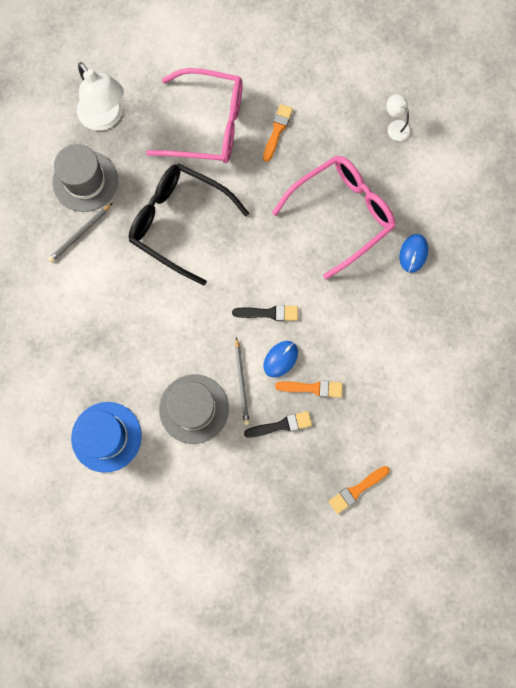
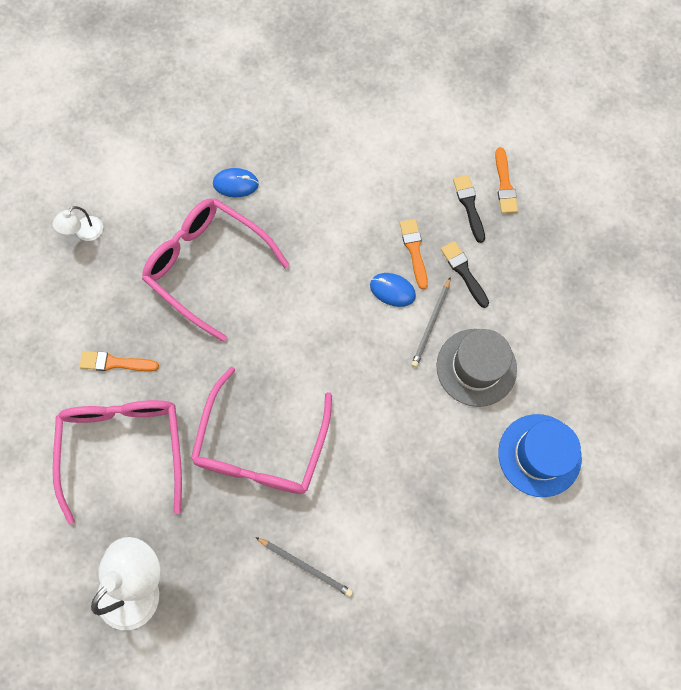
camera: 105 degrees left, 5 degrees down
(85, 181) = (233, 583): grey hat -> none
(179, 223) = (261, 446): black glasses -> pink glasses
(242, 382) = (431, 324): grey pencil -> grey pencil turned 135 degrees clockwise
(269, 313) = (344, 315): black brush -> black brush (469, 205)
(356, 490) = (504, 185): orange brush -> orange brush turned 45 degrees clockwise

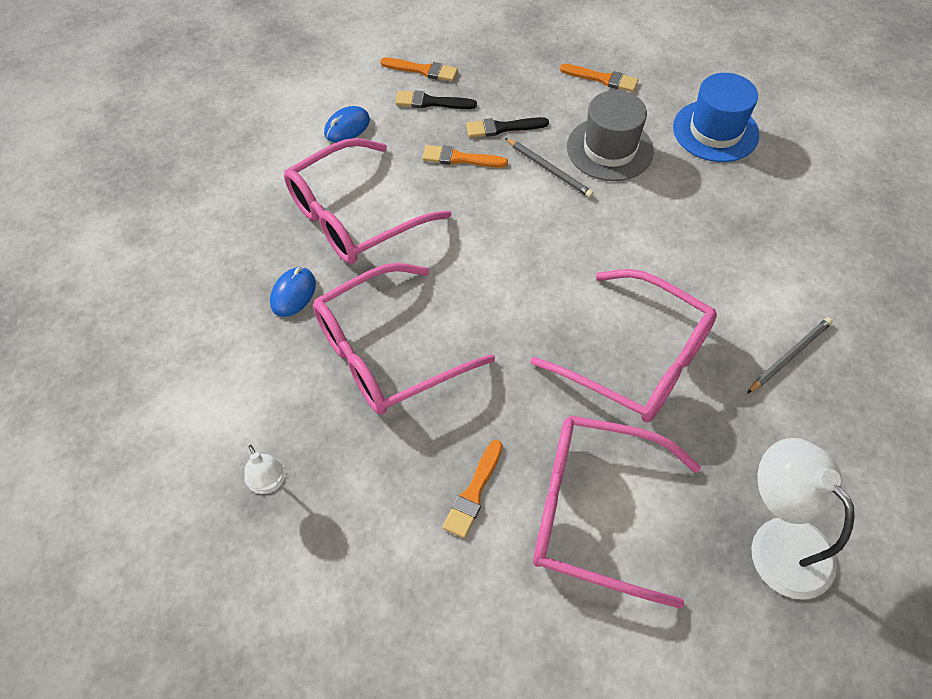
camera: 70 degrees left, 15 degrees down
(322, 195) = (353, 216): none -> pink glasses
(392, 290) = (497, 189): blue mouse -> blue mouse (347, 127)
(563, 337) = (602, 79): none -> orange brush

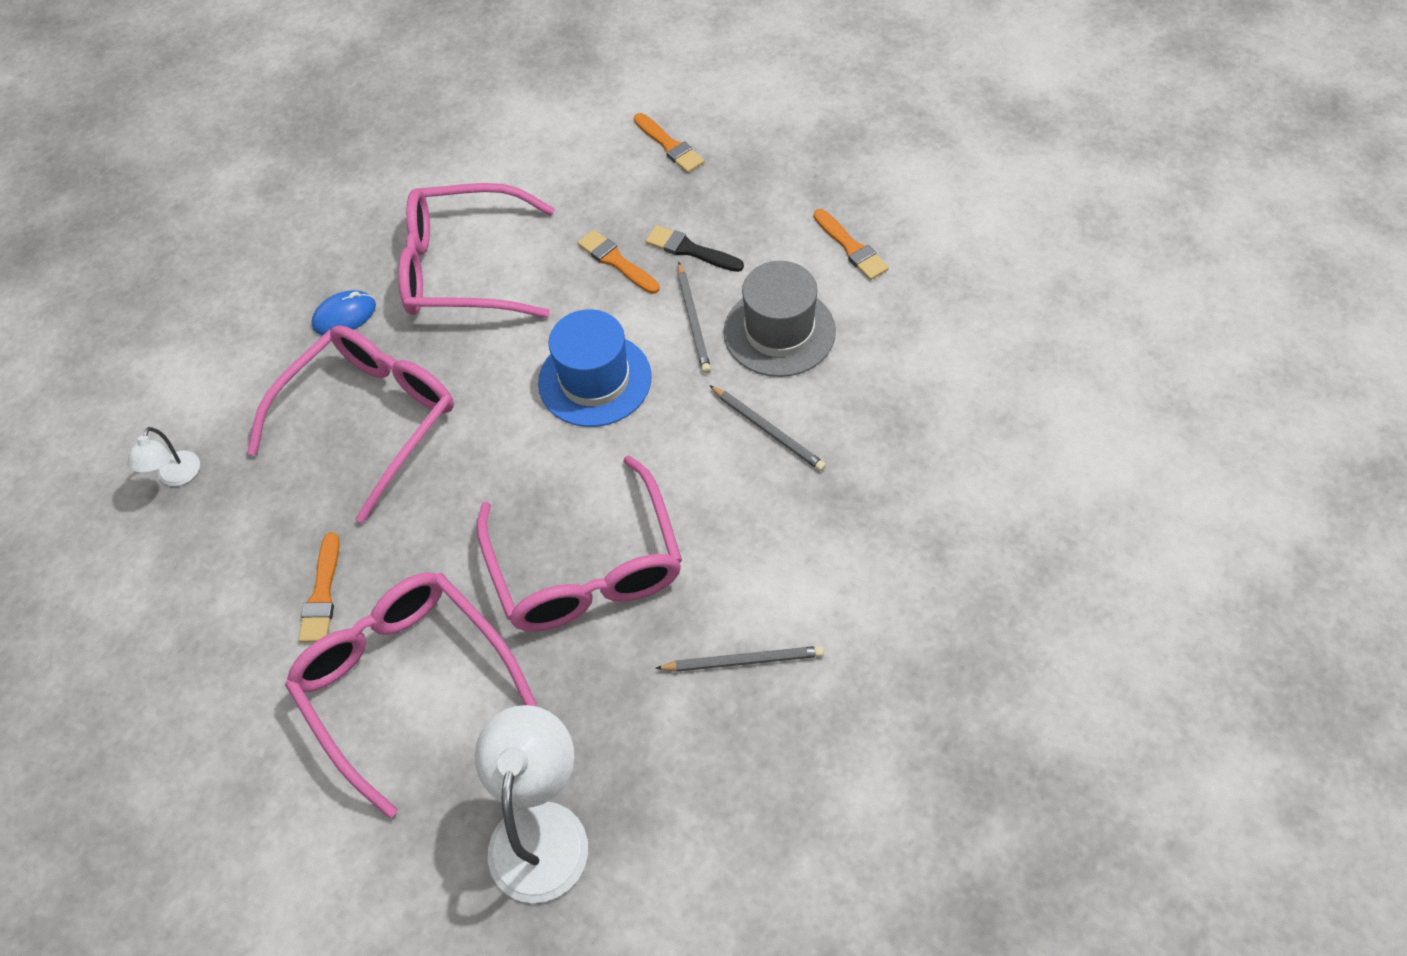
camera: 40 degrees right, 0 degrees up
(347, 127) = (540, 172): blue mouse -> none
(387, 352) = (370, 419): pink glasses -> pink glasses turned 120 degrees clockwise
(431, 102) = (645, 185): black brush -> none
(473, 492) = (322, 594): orange brush -> orange brush turned 60 degrees counterclockwise
(663, 211) = (768, 430): none -> grey pencil
(715, 131) = (919, 373): blue hat -> blue hat (595, 380)

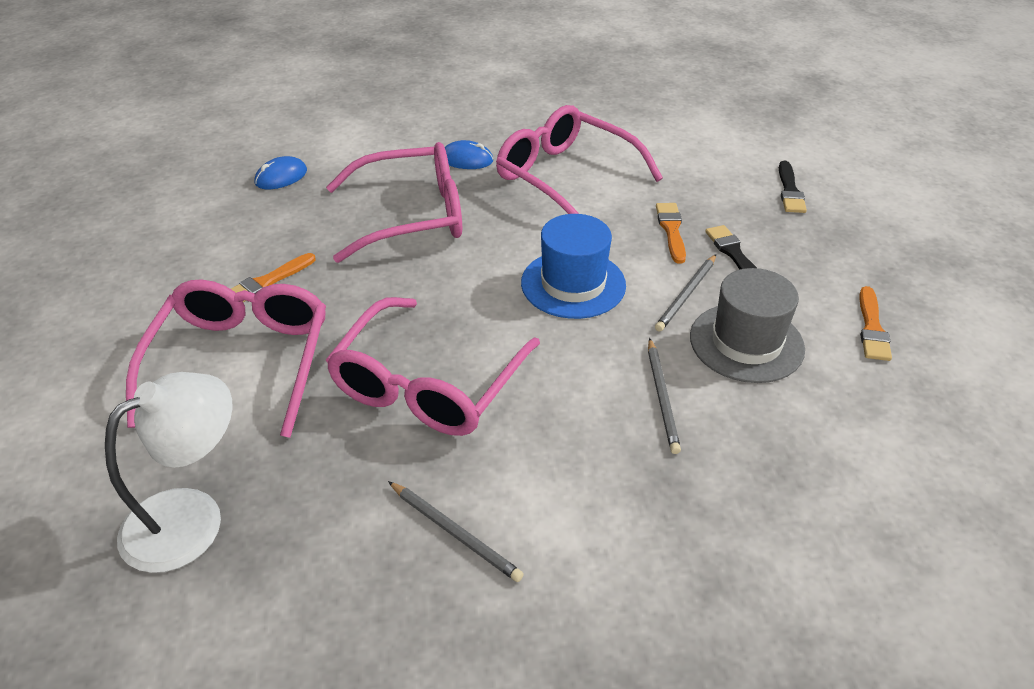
camera: 40 degrees right, 15 degrees down
(176, 477) = (281, 177): white lamp -> blue mouse
(669, 146) = (790, 191): orange brush -> black brush

